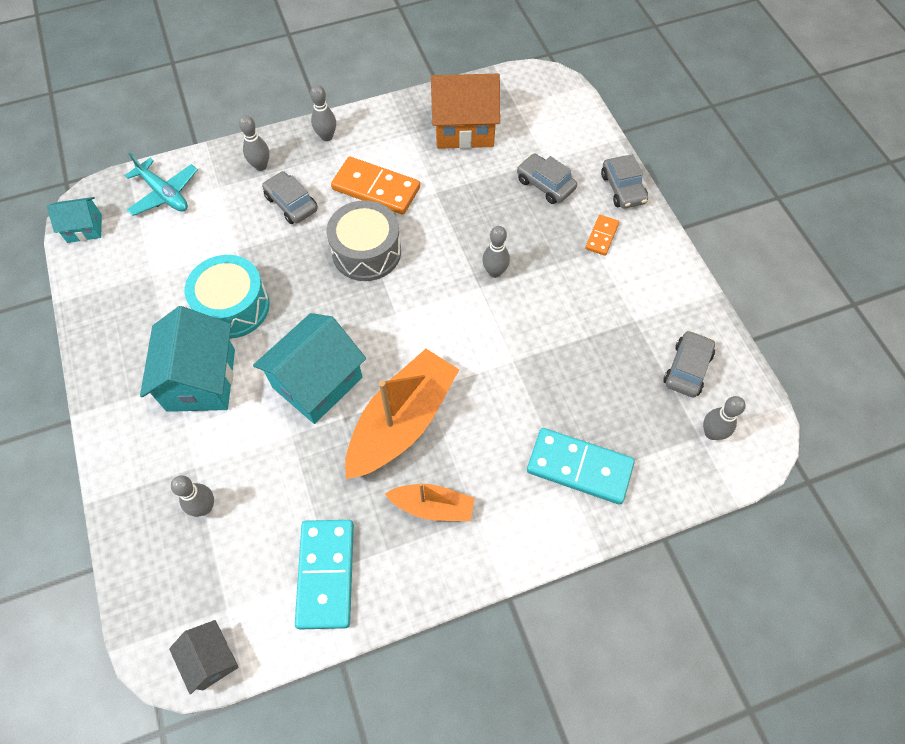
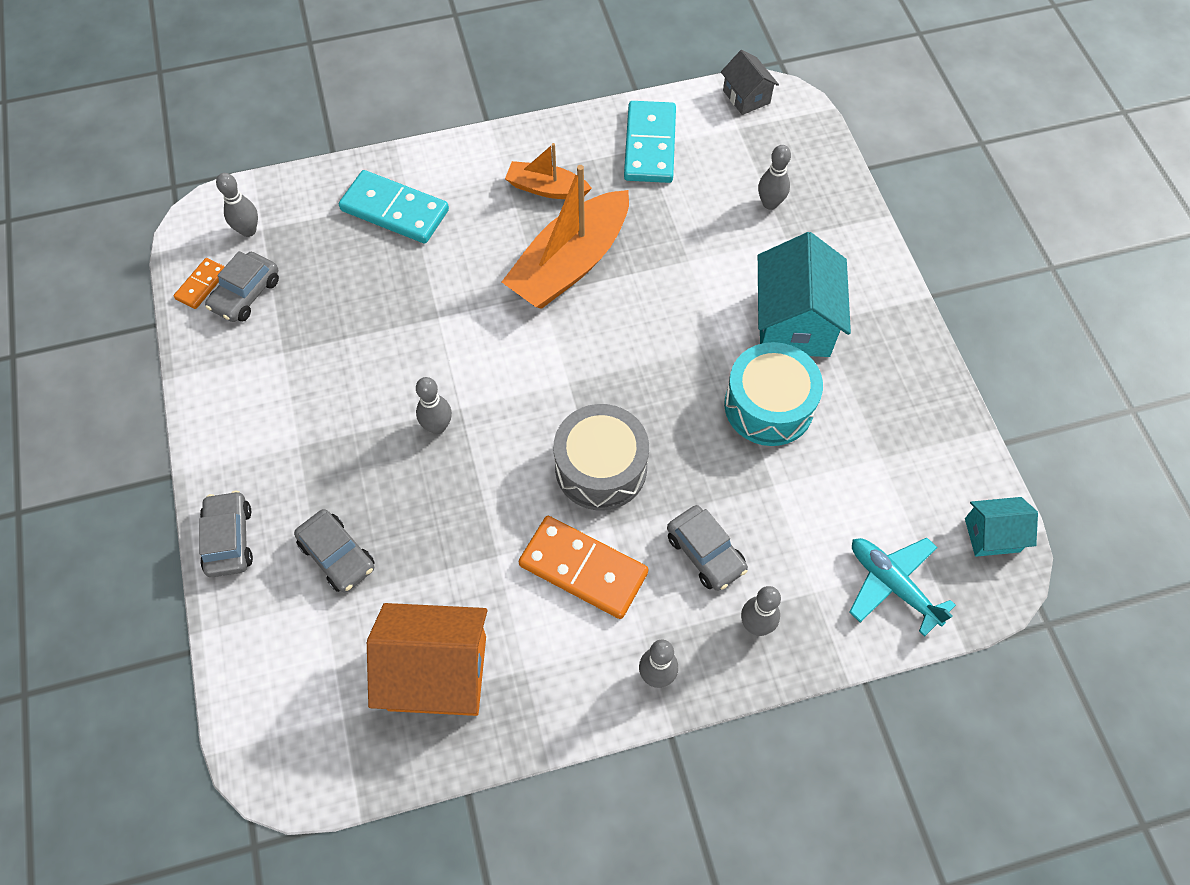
camera: 175 degrees left, 0 degrees up
(317, 382) = (662, 310): turquoise house -> none
(601, 236) = (285, 466): orange domino -> orange domino (202, 285)

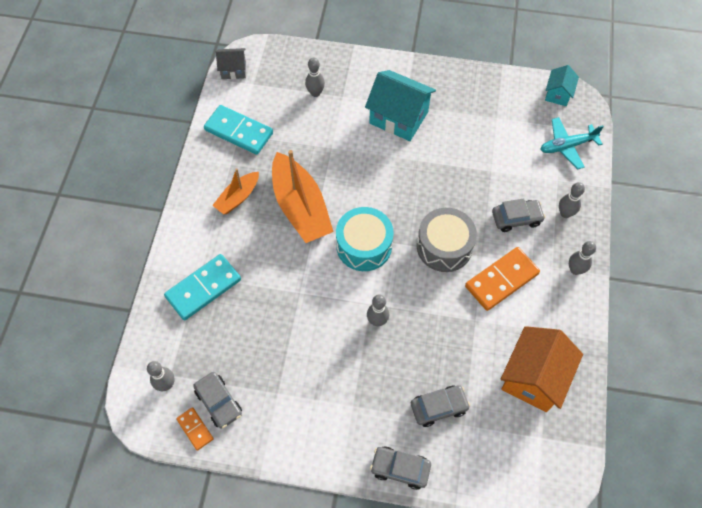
camera: 65 degrees left, 0 degrees up
(769, 406) = (443, 152): turquoise drum -> turquoise drum (364, 246)

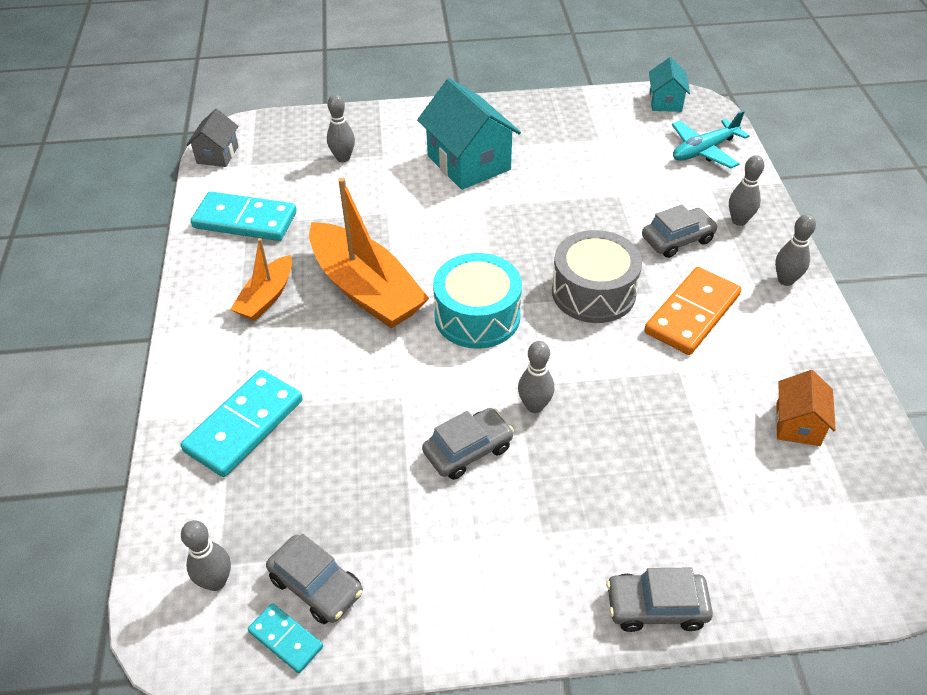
camera: 15 degrees left, 15 degrees down
(195, 429) = (286, 639): orange domino -> turquoise domino
(233, 70) = (217, 155): grey house -> grey house turned 60 degrees counterclockwise
(398, 117) = (468, 163): turquoise house -> turquoise house turned 45 degrees clockwise
(439, 407) = (677, 500): grey car -> grey car (468, 450)
(533, 377) = (797, 424): orange house -> orange house, size x0.54

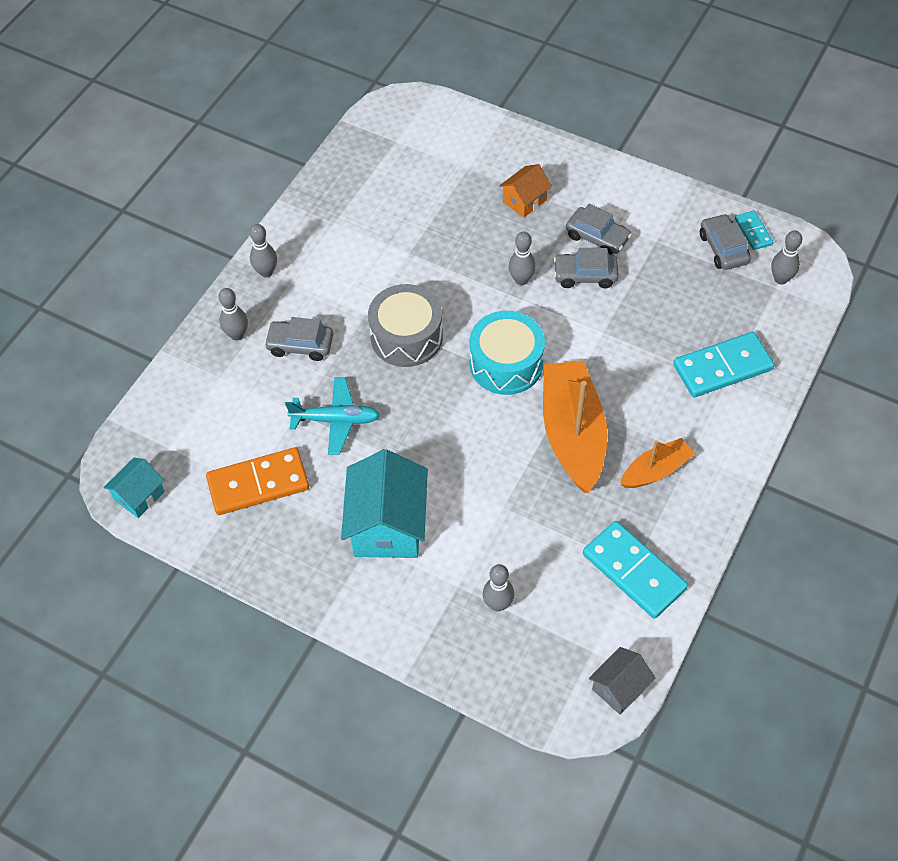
camera: 145 degrees left, 10 degrees up
(656, 607) = (548, 151): grey car -> grey car (597, 237)
(692, 314) = (357, 284): orange domino -> orange domino (258, 484)
(704, 150) = (178, 417): turquoise plane -> turquoise plane (336, 420)
(797, 424) = (375, 188): orange house -> orange house (524, 201)

